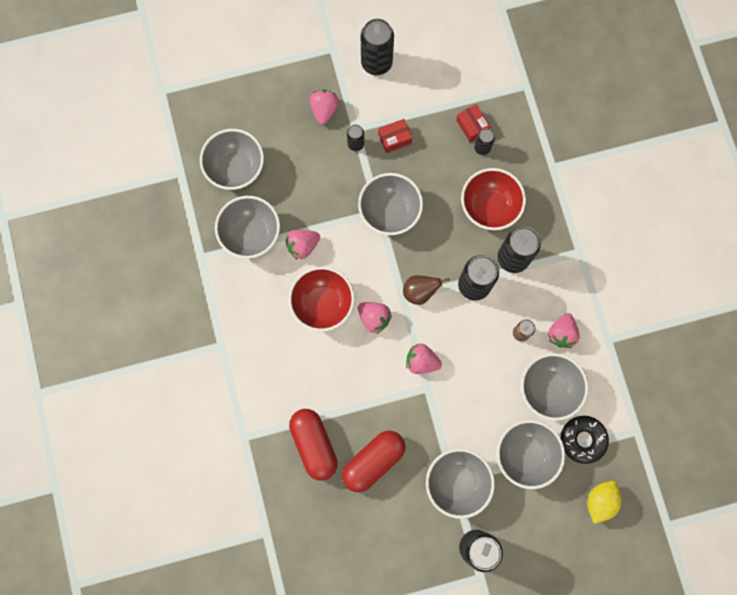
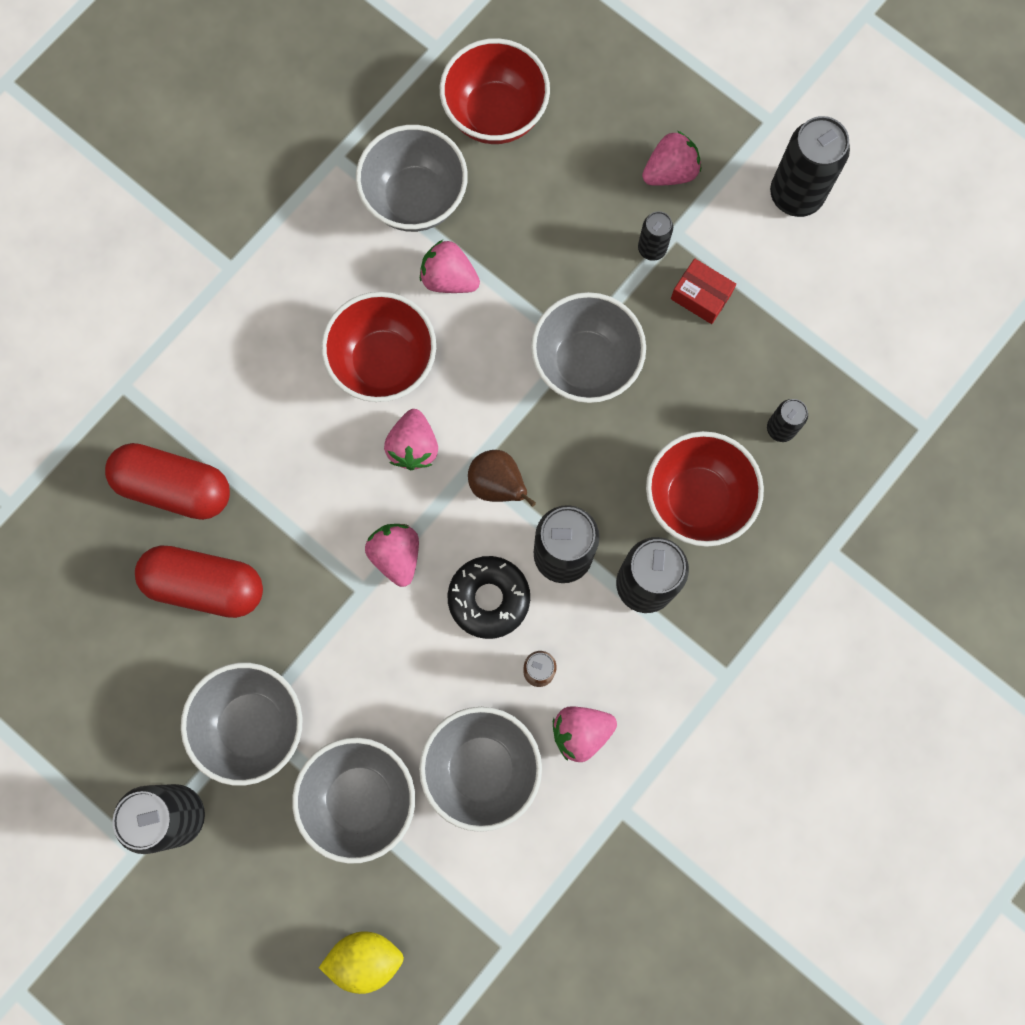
camera: 55 degrees right, 0 degrees up
(236, 169) = (495, 114): grey bowl -> red bowl
(314, 444) = (174, 487): red capsule -> red capsule turned 75 degrees clockwise
(472, 126) = (803, 392): red box -> none
(582, 439) = (441, 870): black donut -> black donut (489, 598)

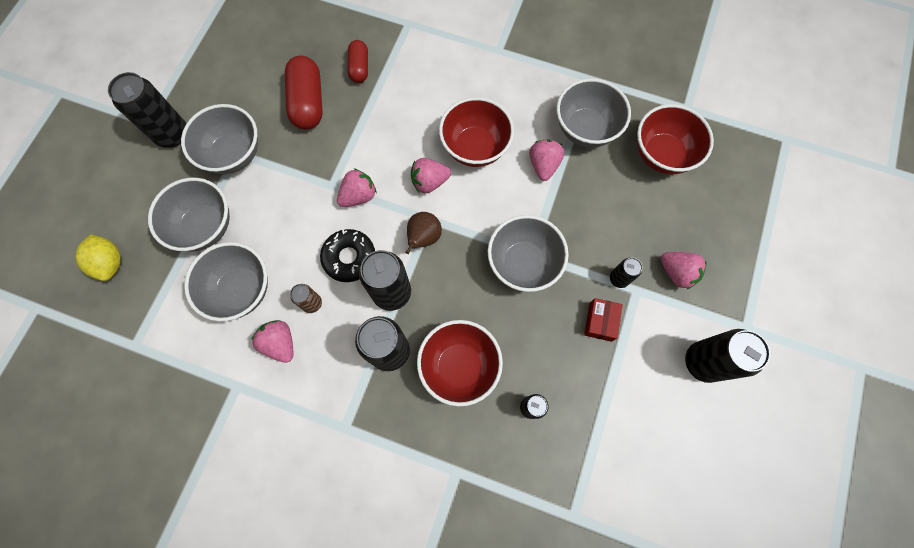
camera: 70 degrees right, 5 degrees down
(174, 487) = (359, 68): red capsule -> red capsule, size x0.60

